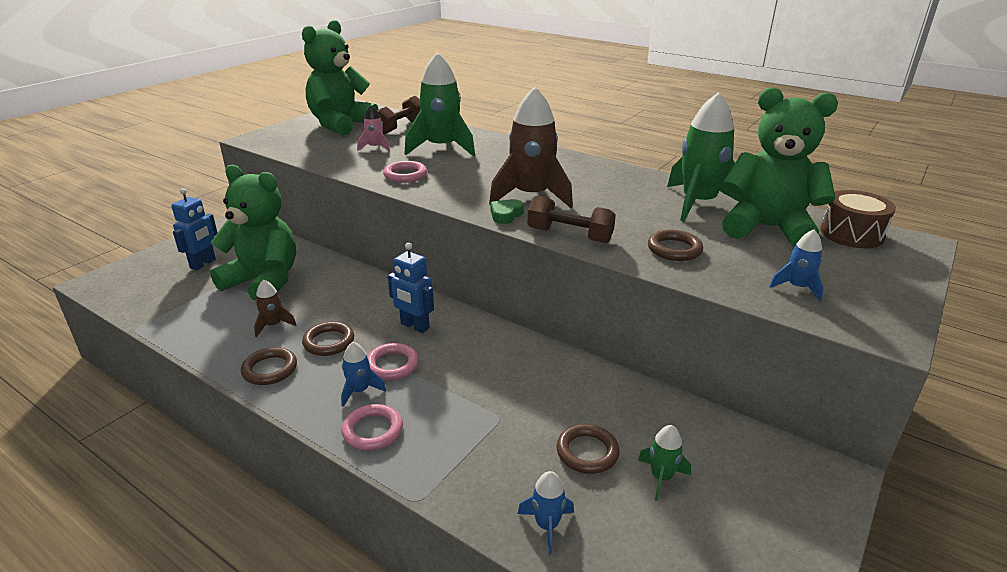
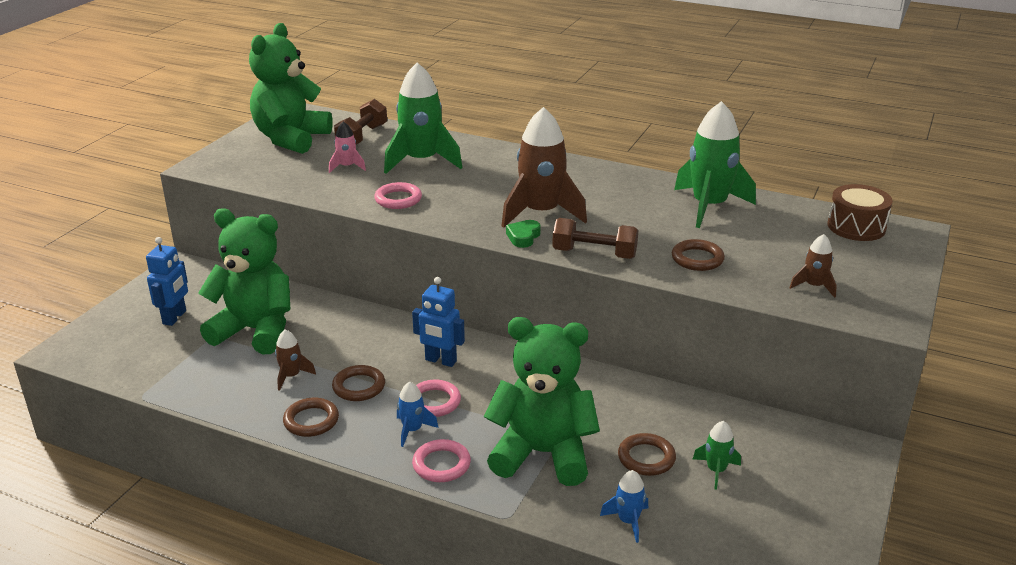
camera: 10 degrees left, 0 degrees up
(767, 228) = (779, 227): green teddy bear -> green teddy bear (542, 454)
(797, 287) = (814, 286): blue rocket -> brown rocket

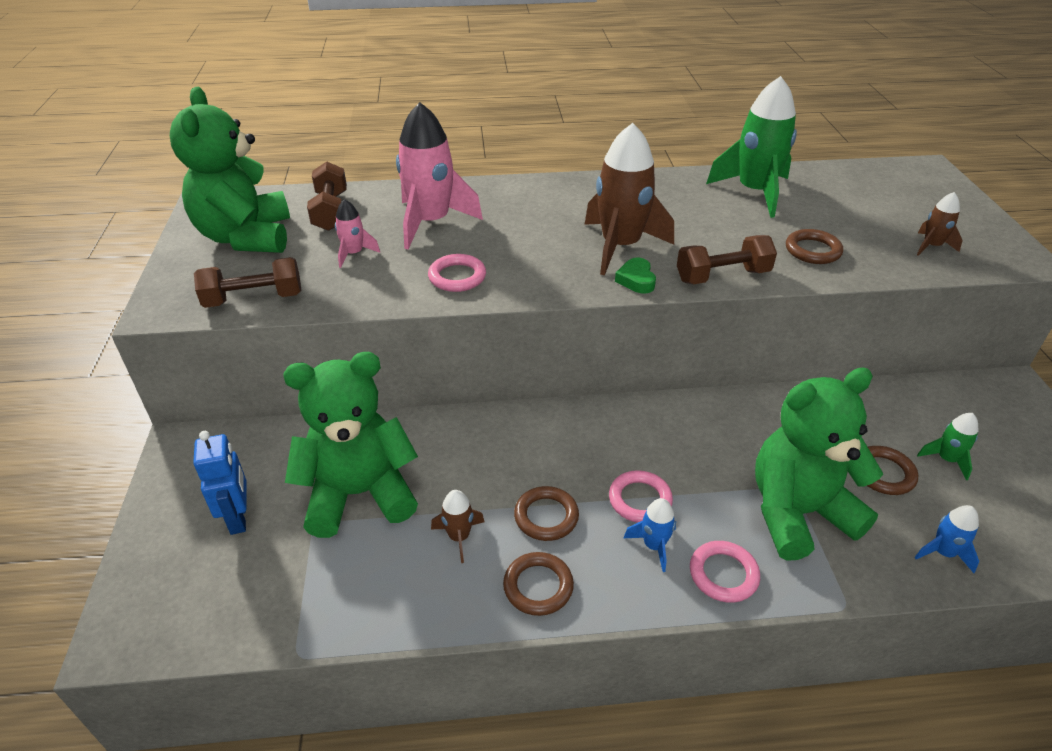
camera: 30 degrees left, 10 degrees up
(257, 176) = (254, 299): none -> brown dumbbell
(422, 161) = (431, 222): green rocket -> pink rocket
(440, 361) = (597, 446): blue robot -> none
(856, 227) = (886, 177): brown drum -> none

